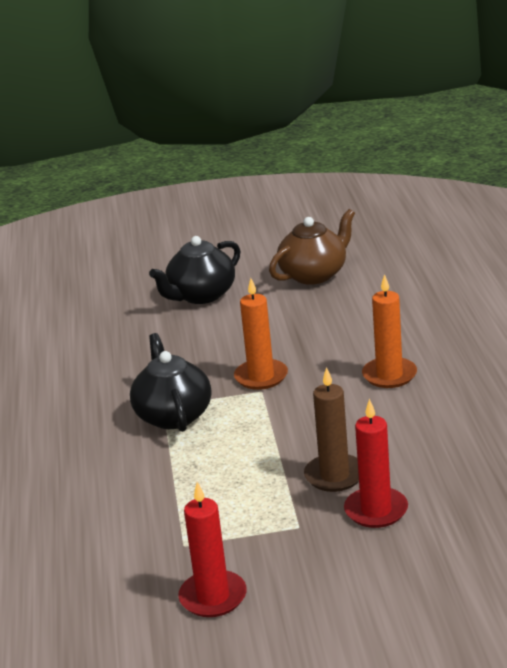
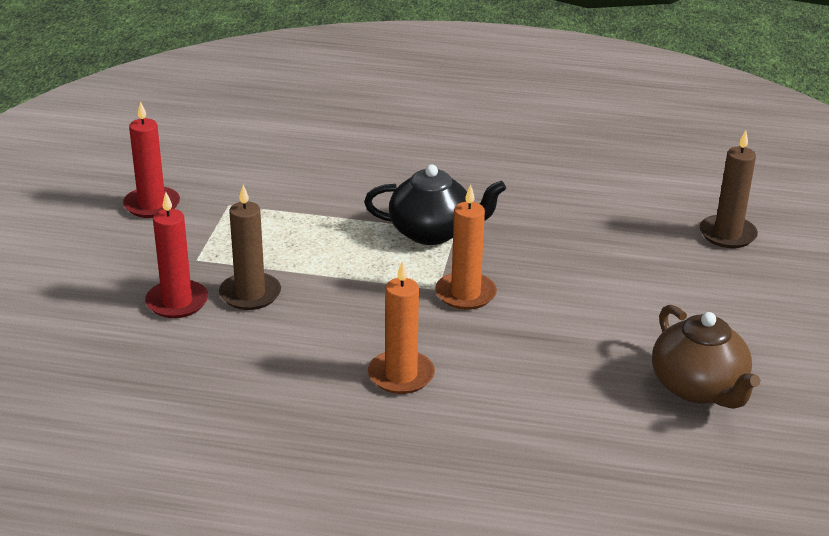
camera: 105 degrees right, 5 degrees up
(105, 295) = (727, 234): none -> brown candle
(201, 295) = (689, 294): black teapot -> none

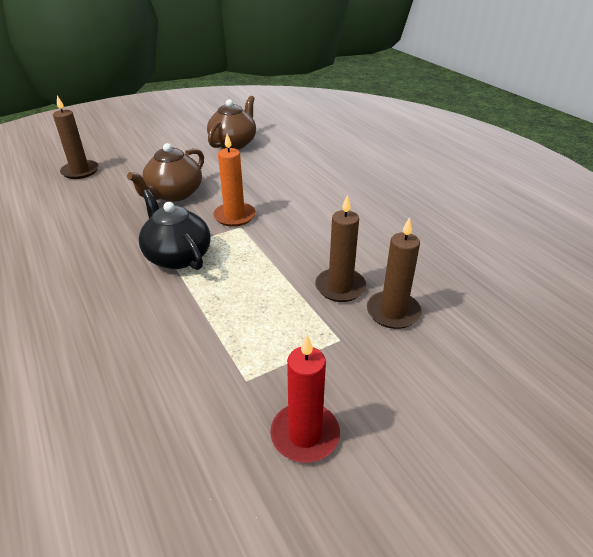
camera: 130 degrees left, 5 degrees up
(177, 302) = (393, 312): red candle -> brown candle
(401, 375) = (329, 203): orange candle -> none
(576, 275) = (174, 194): none -> brown teapot

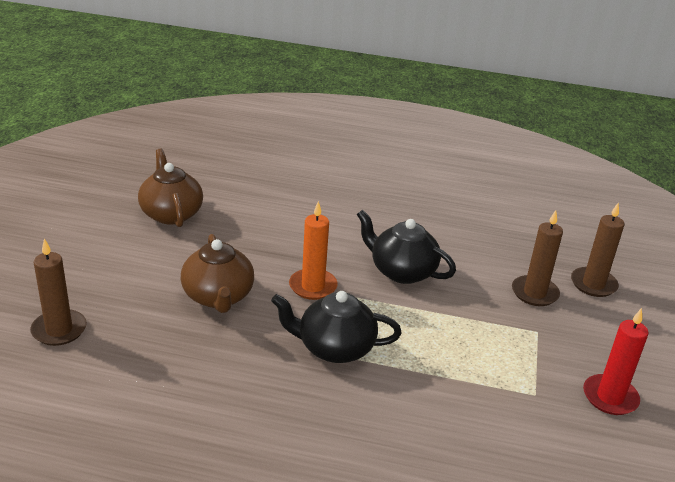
camera: 50 degrees left, 5 degrees down
(310, 238) = (402, 271): none -> black teapot
(340, 287) = (481, 296): brown candle -> brown candle (593, 284)

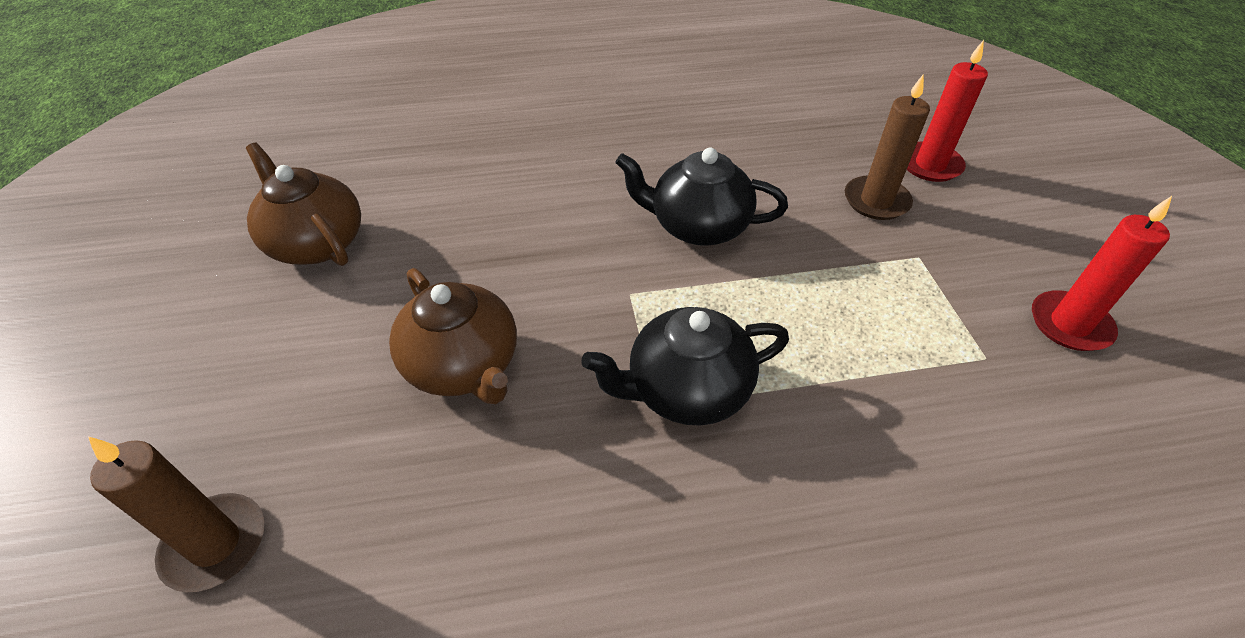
camera: 20 degrees left, 15 degrees up
(313, 286) = (594, 294): orange candle -> none
(593, 284) = (930, 165): brown candle -> red candle

